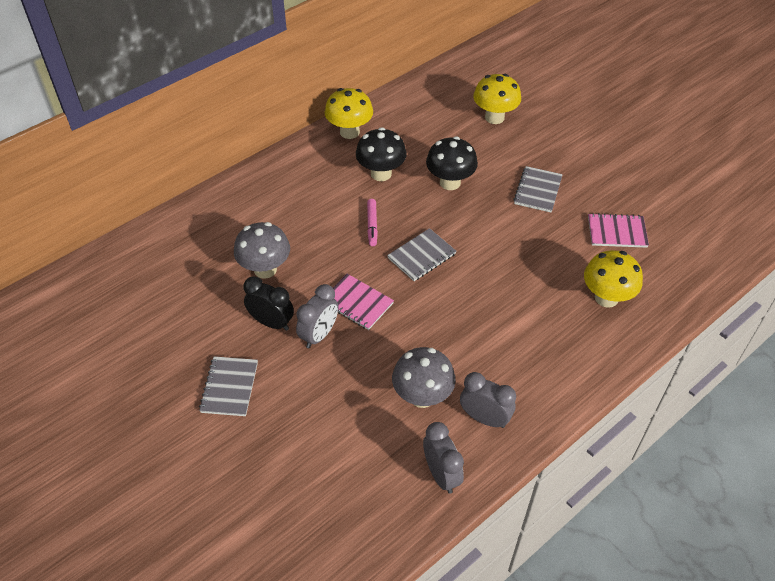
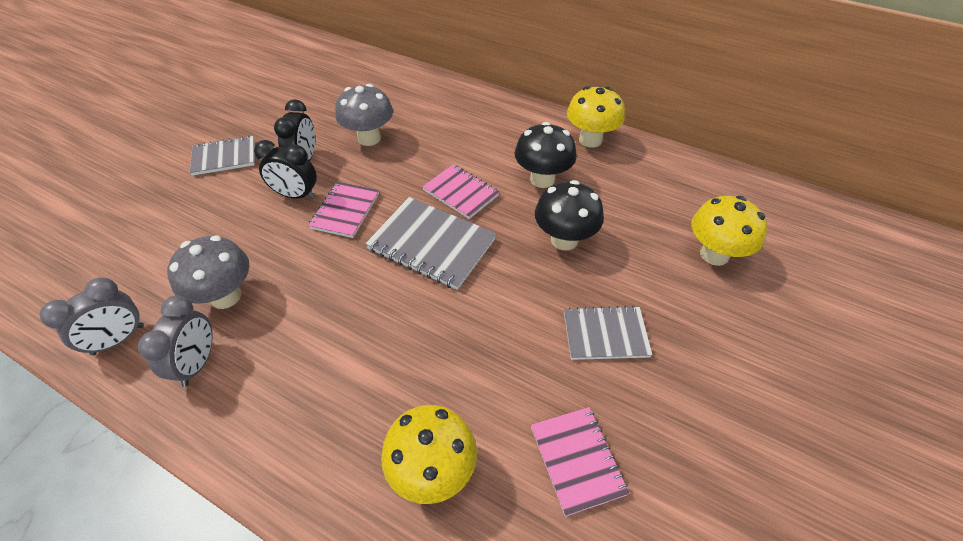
camera: 70 degrees right, 0 degrees up
(319, 335) = (296, 195): grey clock -> black clock
(372, 225) = (460, 193): pink marker -> pink notebook
(421, 256) = (432, 244): grey notebook -> grey notebook, size x1.54

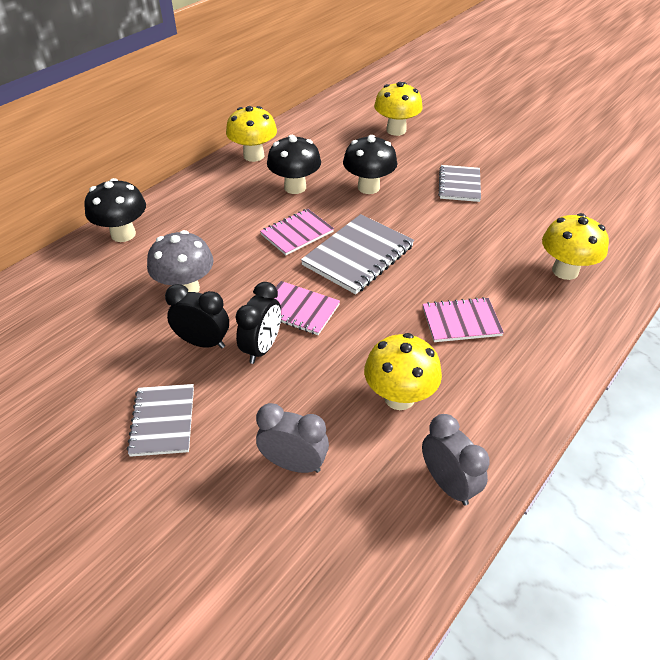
camera: 80 degrees left, 5 degrees down
(198, 363) = (478, 411): grey clock -> grey clock (294, 463)
(225, 296) = (399, 397): grey mushroom -> yellow mushroom
(437, 90) = (123, 234): none -> black mushroom
(577, 460) = (551, 211): pink notebook -> pink notebook (461, 322)

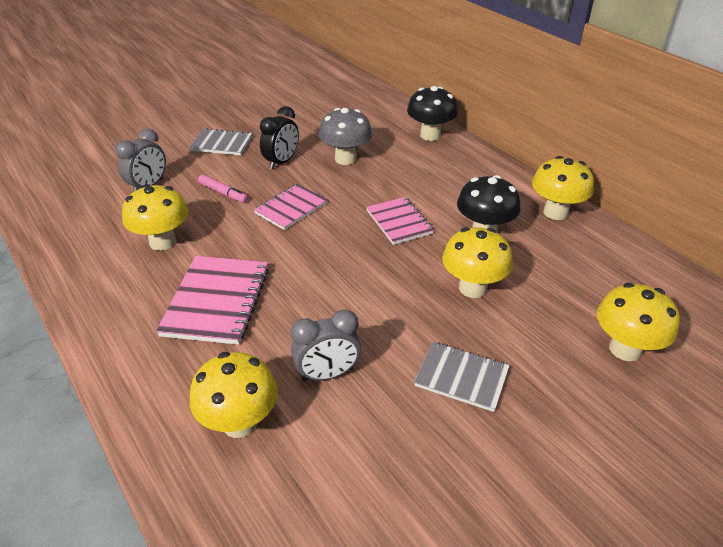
camera: 105 degrees right, 5 degrees down
(262, 348) = (259, 186): black clock -> none
(286, 377) = (223, 193): none -> pink marker
(358, 256) = (347, 255): grey notebook -> none
(368, 187) = (472, 288): black mushroom -> yellow mushroom
(448, 484) = (73, 247): grey clock -> grey clock (327, 374)
(461, 322) = (216, 301): pink notebook -> pink notebook, size x1.54

